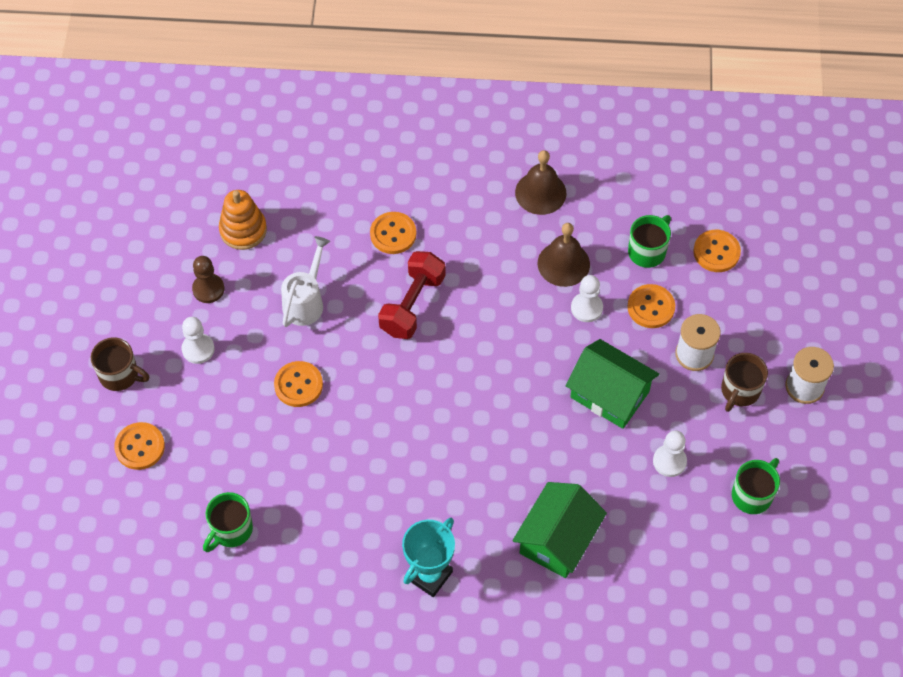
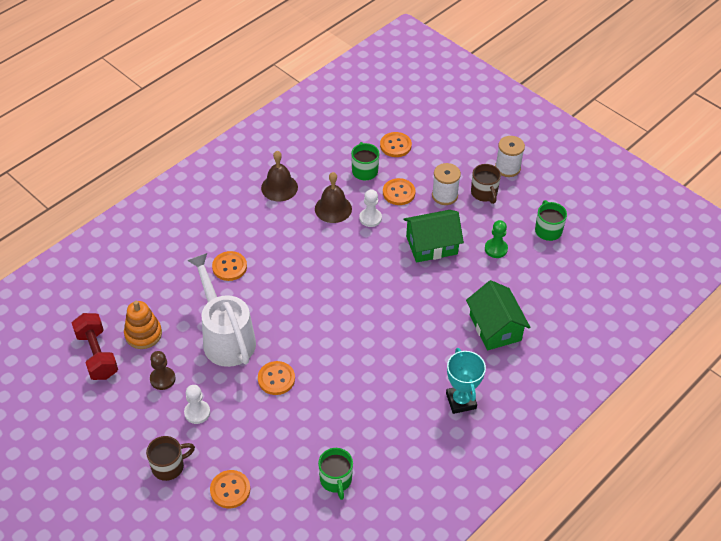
camera: 50 degrees left, 10 degrees down
(306, 301) = (226, 337): white watering can -> white watering can, size x1.67
(412, 305) = (284, 290): red dumbbell -> red dumbbell (97, 355)
(669, 461) = (496, 249): white pawn -> green pawn

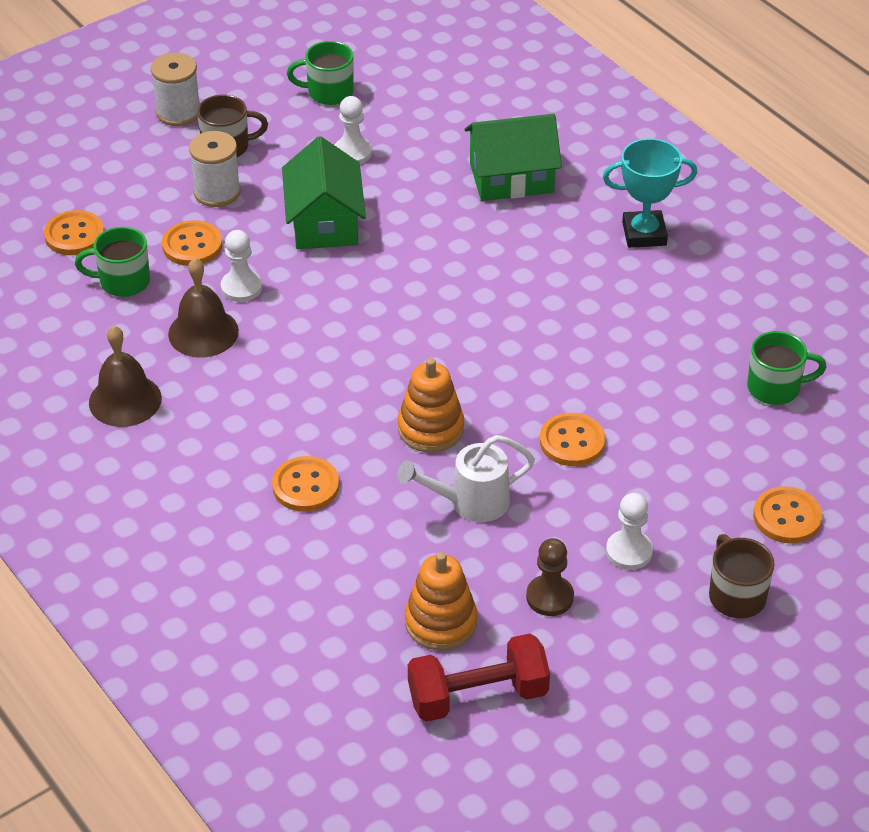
camera: 80 degrees left, 5 degrees down
(226, 337) = (470, 502): white watering can -> white watering can, size x0.60
(277, 313) = (431, 428): none -> orange stacking toy
(496, 249) = (352, 153): green pawn -> white pawn

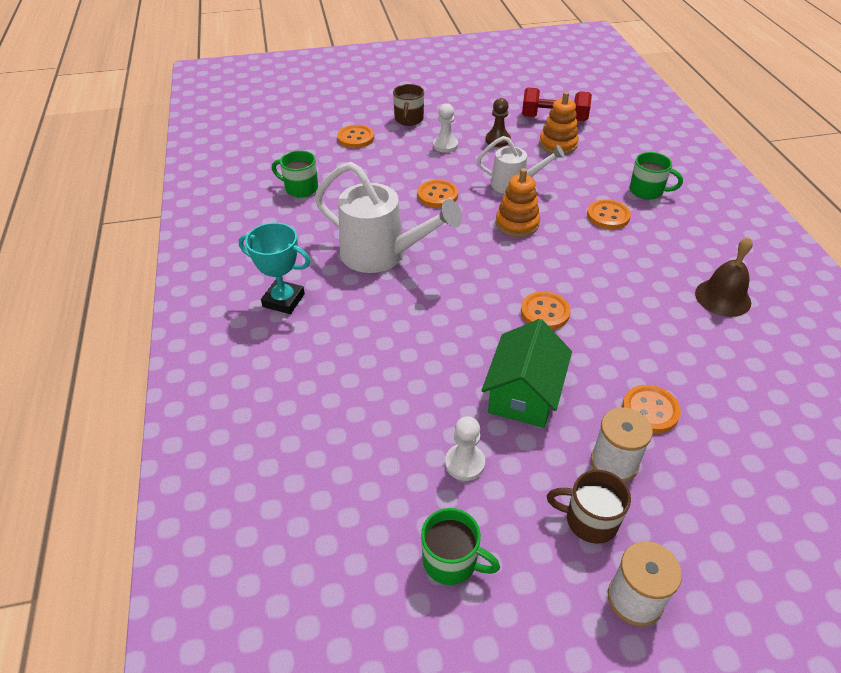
camera: 155 degrees left, 0 degrees up
(74, 235) = (765, 460): orange button -> orange button (545, 312)
(123, 281) = (718, 394): green mug -> green mug (647, 191)
(203, 332) = (655, 329): brown bell -> none
(241, 287) = (615, 356): white pawn -> none
(511, 178) = (341, 383): green house -> none
(578, 323) = (382, 255): none -> white watering can

